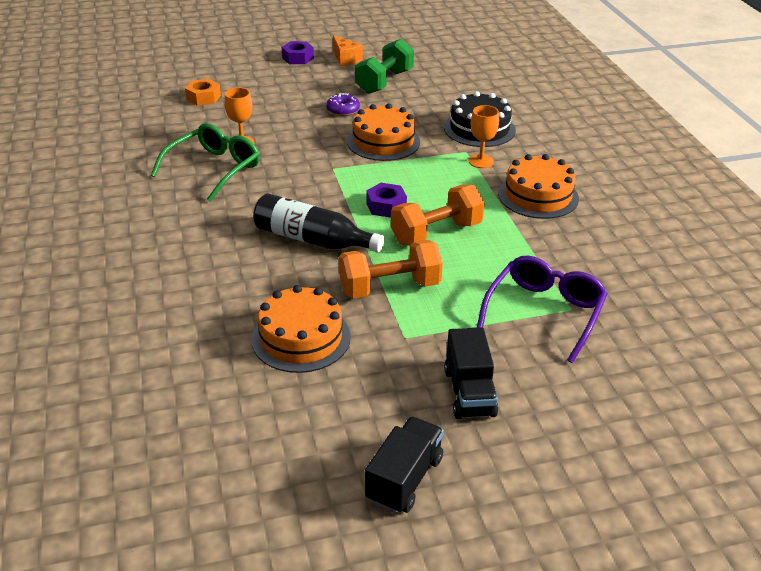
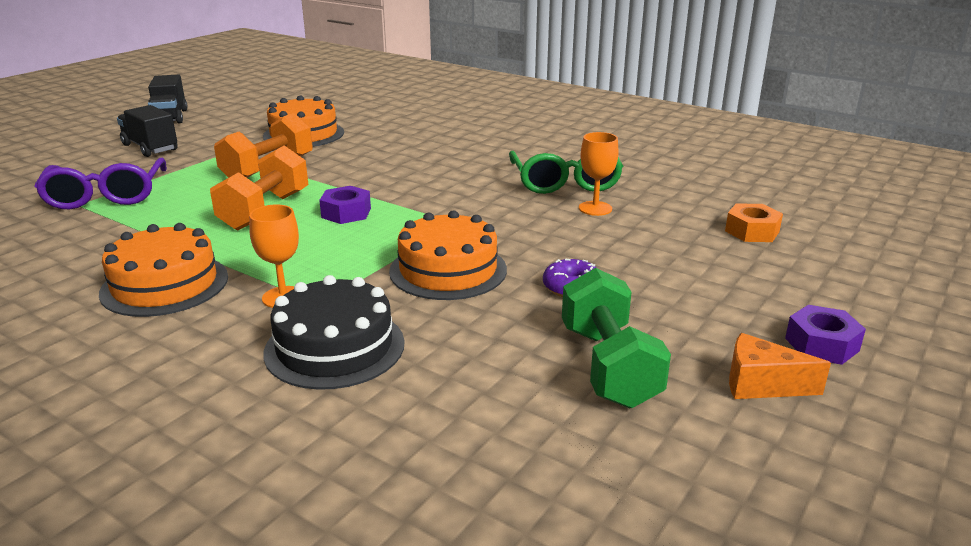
camera: 140 degrees right, 10 degrees down
(313, 240) = (378, 172): black bottle -> none

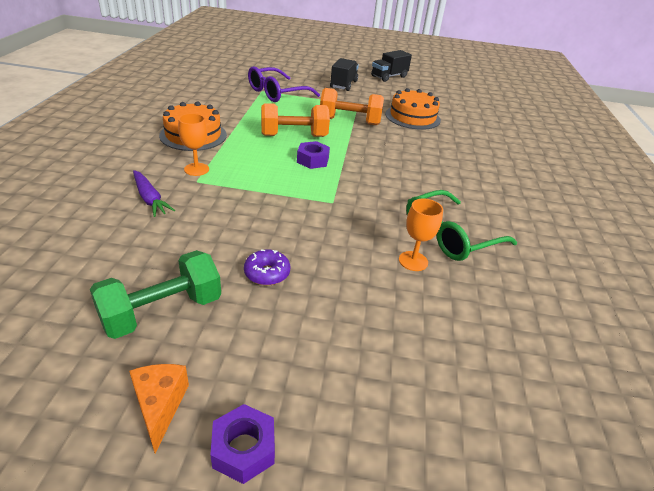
camera: 60 degrees right, 10 degrees up
(334, 347) = (150, 199): black cake -> purple carrot
(448, 270) = (261, 215): orange cake -> none
(752, 231) = (453, 372): orange nut -> none

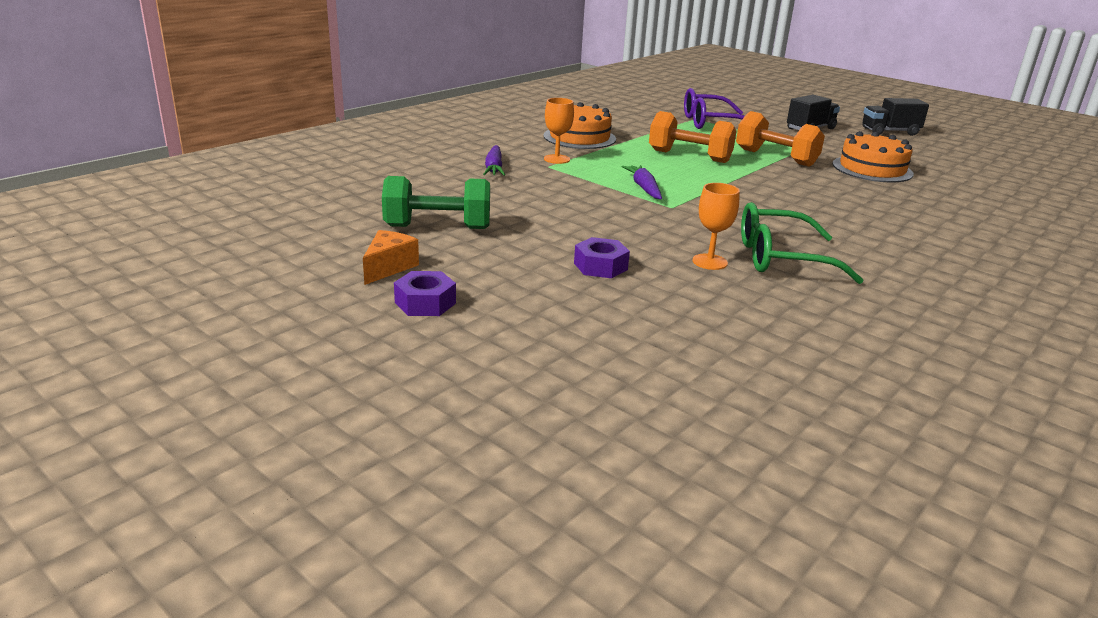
camera: 35 degrees right, 10 degrees down
(267, 273) = (548, 231): purple donut -> none
(294, 185) = (644, 188): none -> purple carrot
(313, 160) = (688, 176): purple nut -> purple nut (600, 266)

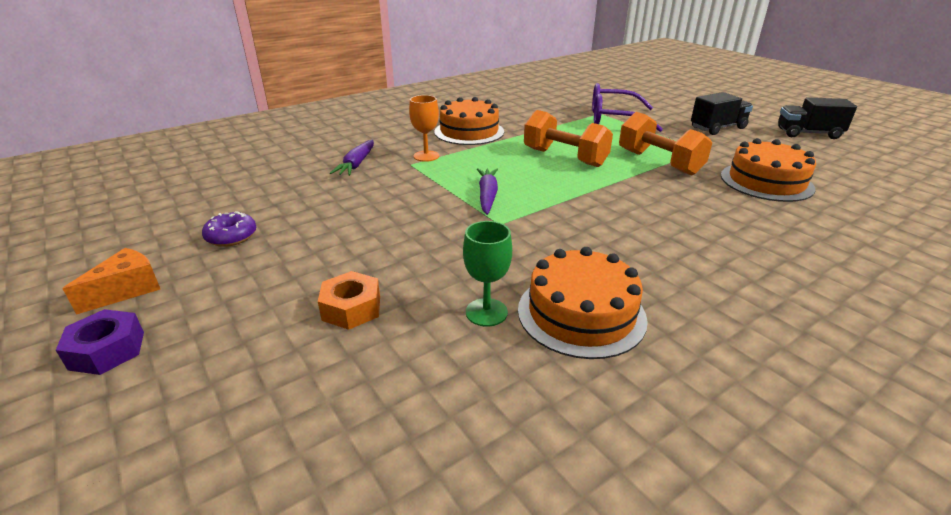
camera: 15 degrees right, 5 degrees up
(437, 227) = (231, 237): green dumbbell -> purple donut
(600, 266) = (351, 308): purple nut -> orange nut
(709, 262) = (486, 312): orange goblet -> green goblet
(781, 258) = (581, 313): green glasses -> orange cake

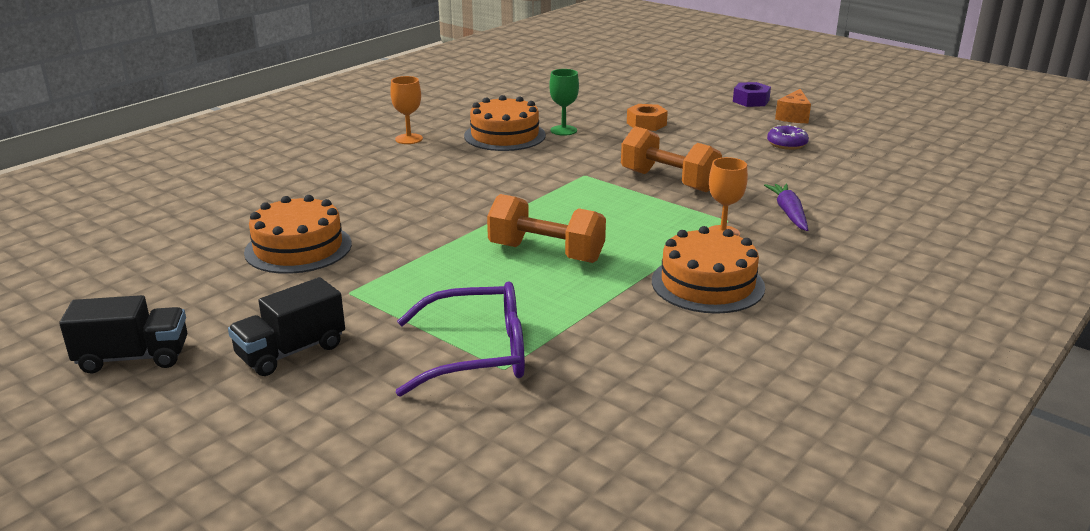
camera: 165 degrees right, 5 degrees down
(487, 196) = (611, 196): purple carrot -> none
(659, 162) = (421, 260): orange dumbbell -> orange dumbbell (669, 181)
(737, 329) = (409, 139): none -> orange goblet

